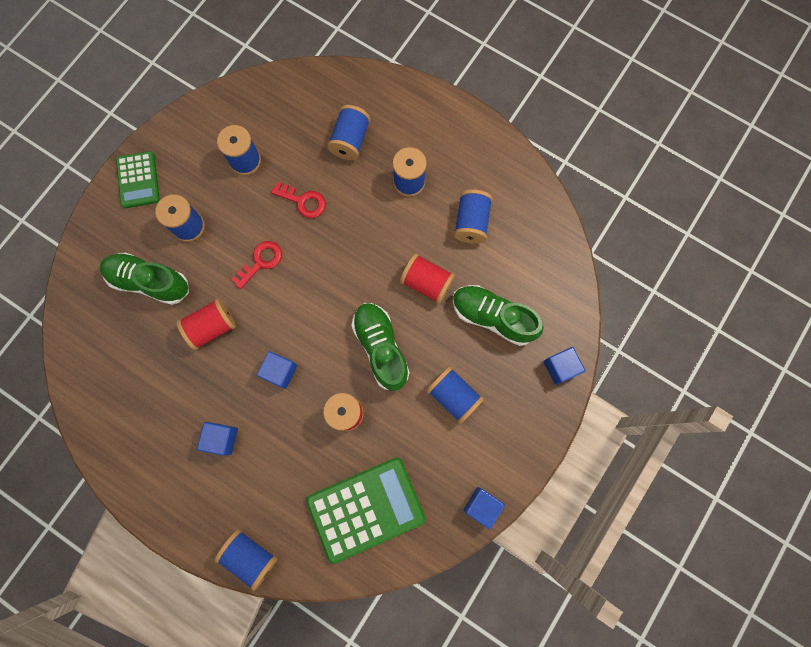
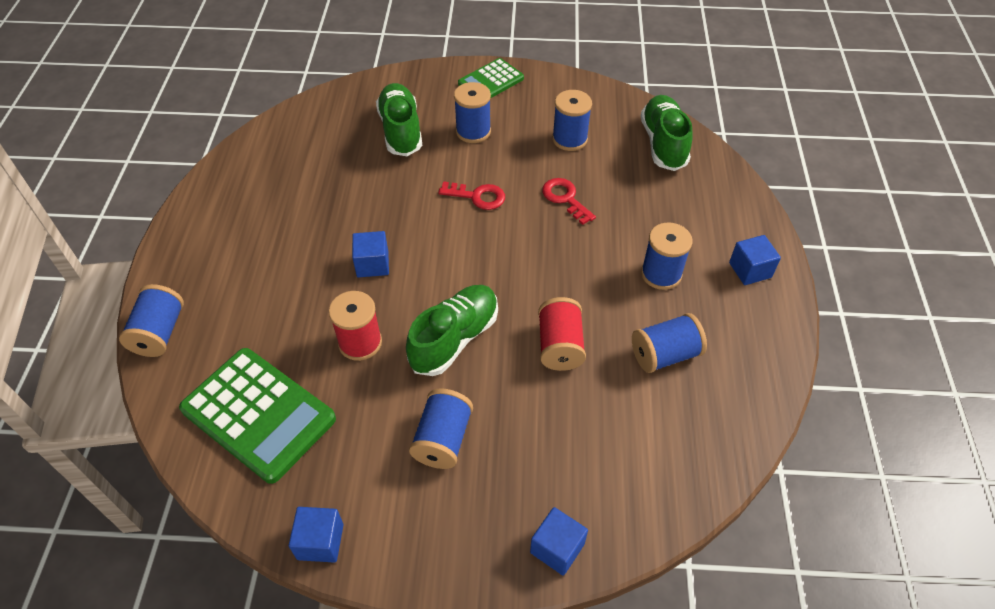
camera: 60 degrees right, 25 degrees down
(212, 327) = (385, 192): red spool -> none
(222, 438) = (275, 251): blue cube -> blue cube (750, 270)
(303, 201) = (565, 198): red key -> red key turned 150 degrees clockwise
(350, 140) = (661, 204): blue spool -> none
(493, 317) = (568, 434): green shoe -> green shoe (663, 144)

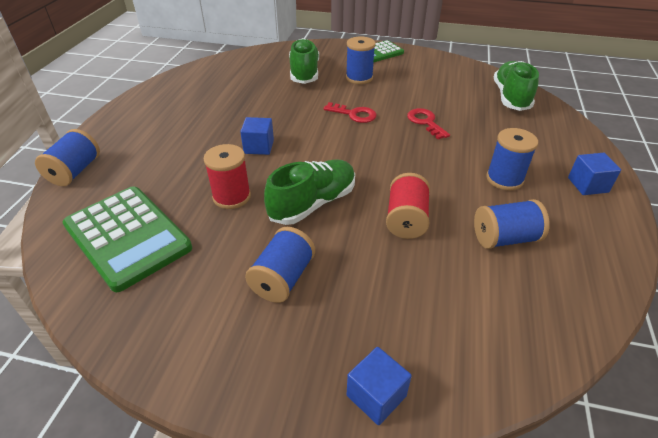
camera: 10 degrees right, 10 degrees down
(320, 541) = (140, 349): blue cube -> none
(569, 139) = (434, 88): blue spool -> none

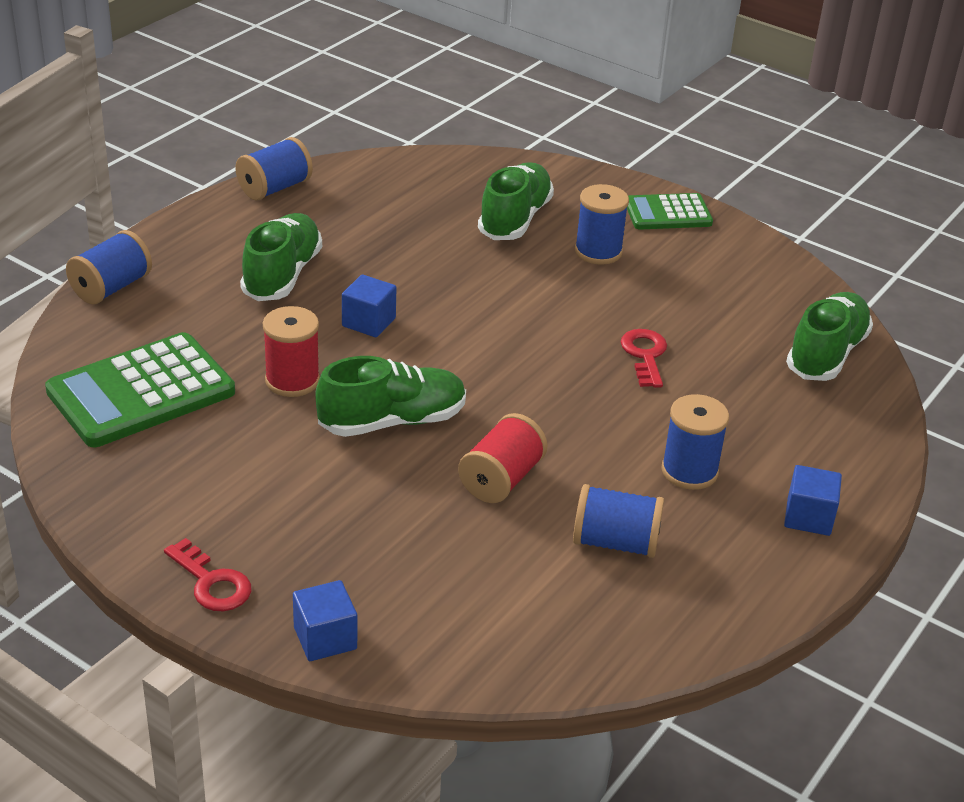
camera: 20 degrees right, 5 degrees down
(127, 237) = (141, 392): green calculator -> green calculator turned 75 degrees clockwise
(188, 134) = (282, 275): none -> green shoe
(282, 278) = (297, 496): blue spool -> blue spool (274, 188)
(354, 114) = (543, 311): red key -> red key (212, 582)

